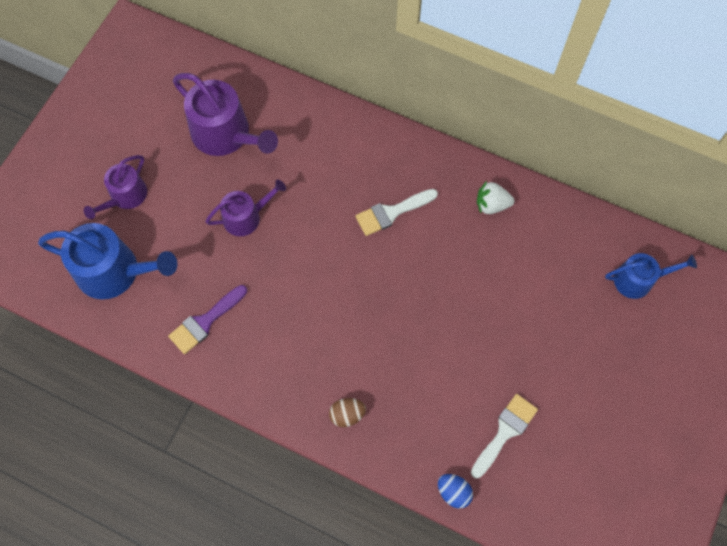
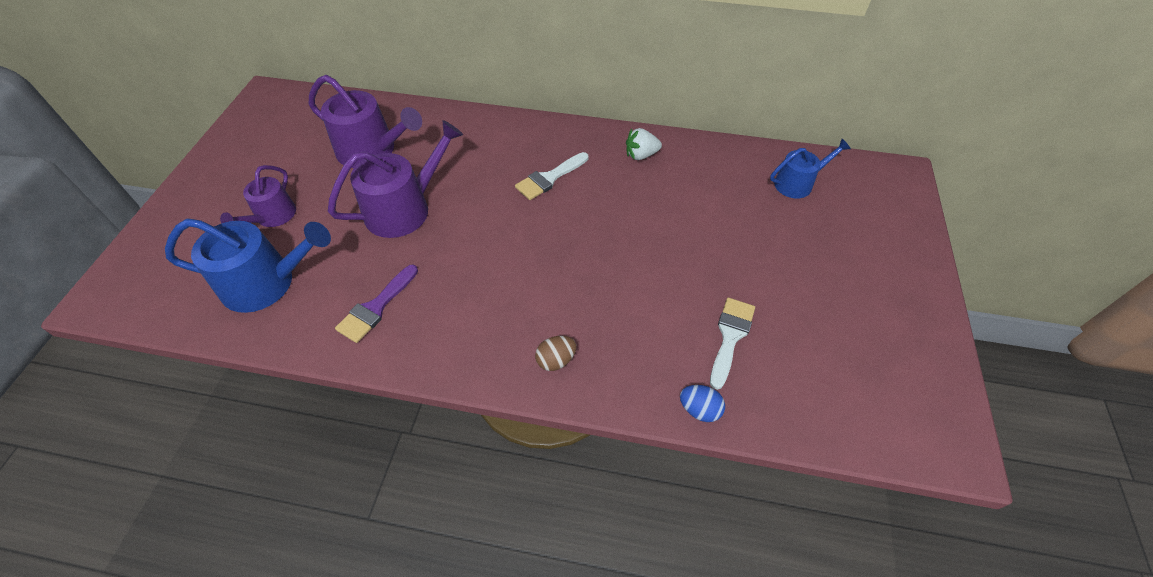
camera: 15 degrees left, 15 degrees down
(246, 217) = (404, 209): purple watering can -> purple watering can, size x1.65

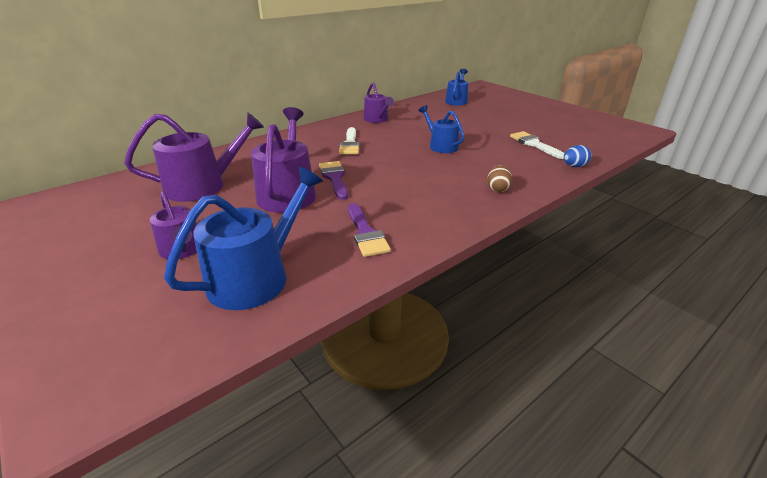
camera: 50 degrees left, 20 degrees down
(461, 218) = (334, 178): none -> purple brush
(625, 251) = (441, 146): none -> blue watering can
(641, 155) = (377, 119): white strawberry -> purple watering can

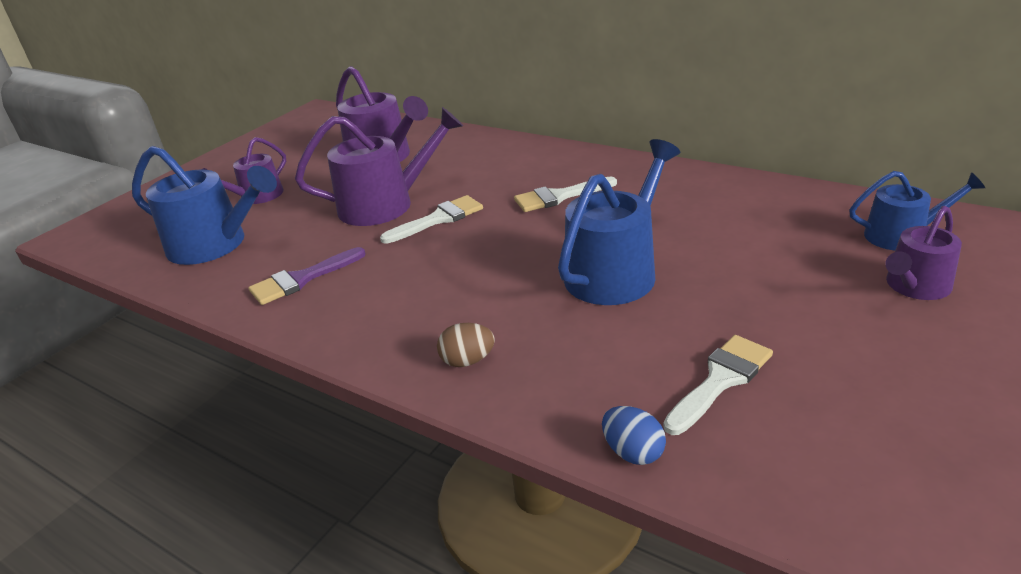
camera: 75 degrees right, 0 degrees up
(334, 178) = (439, 219): purple brush -> white brush
(377, 119) = (685, 188): purple watering can -> purple watering can (915, 286)
(441, 146) = (616, 271): blue watering can -> blue watering can, size x1.65

